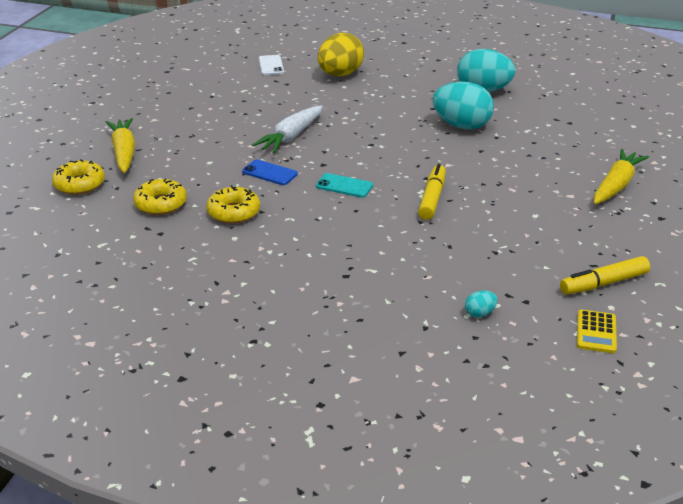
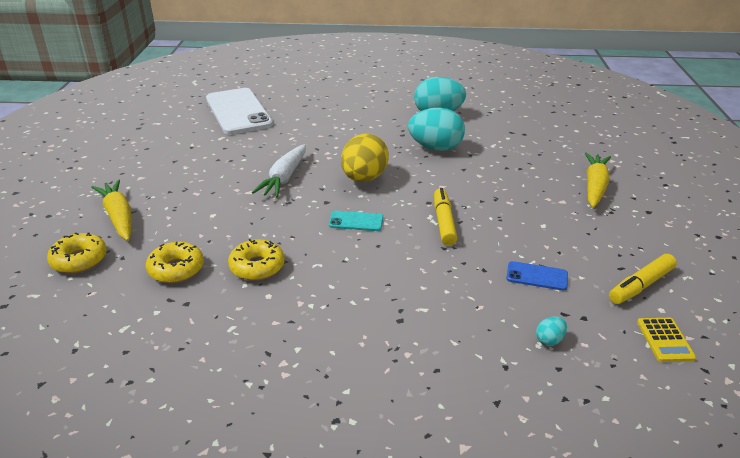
camera: 15 degrees left, 0 degrees up
(269, 173) = (278, 218): blue phone -> blue phone (536, 276)
(271, 65) = (238, 111): white phone -> white phone, size x2.31
(340, 74) = (306, 113): yellow egg -> yellow egg (364, 178)

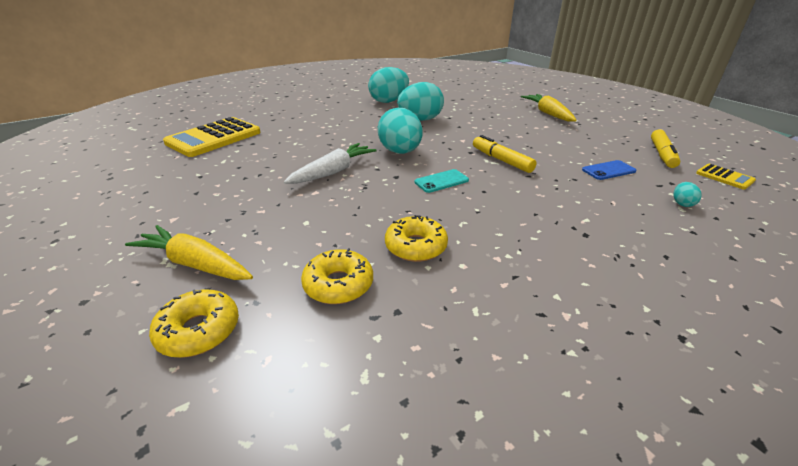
camera: 35 degrees left, 0 degrees up
(238, 111) = (214, 138): white phone -> yellow calculator
(284, 178) = (333, 172): white carrot -> white carrot turned 120 degrees counterclockwise
(364, 178) = (400, 152): yellow egg -> turquoise egg

